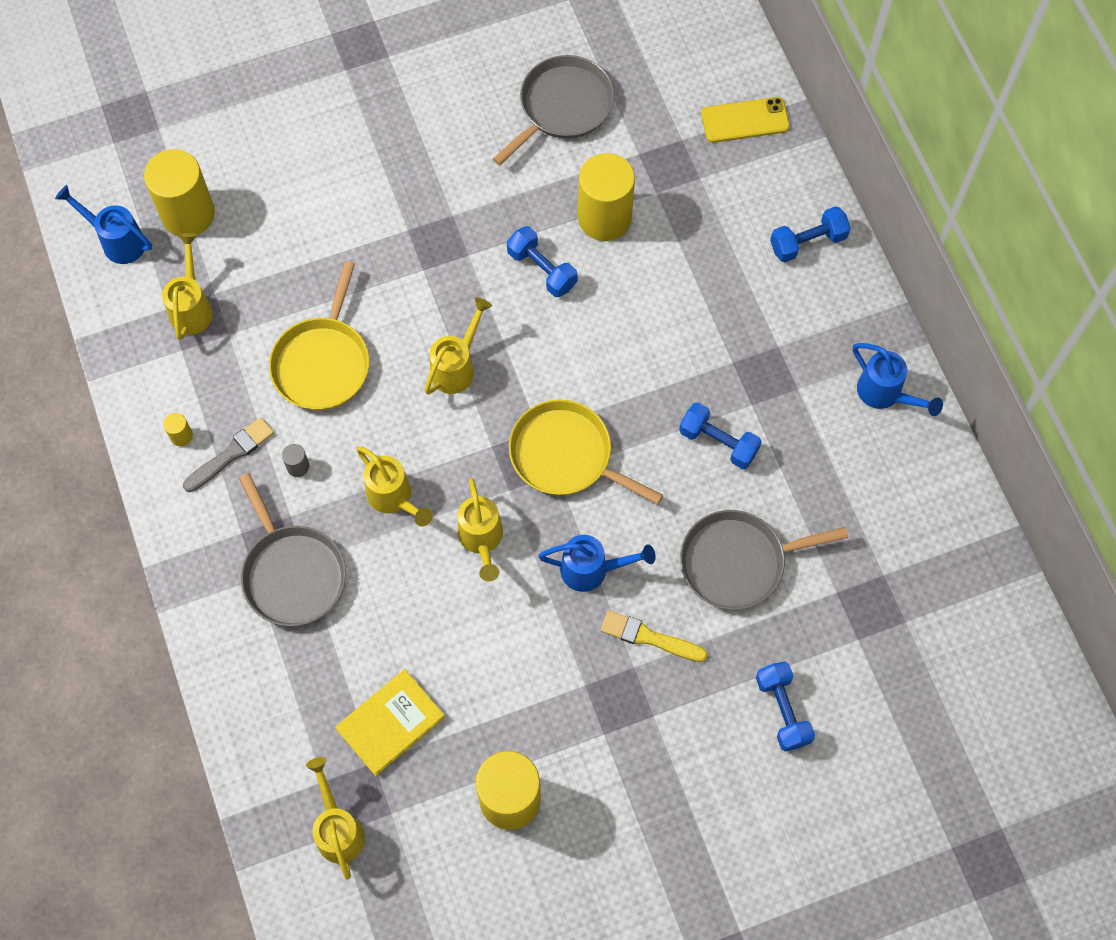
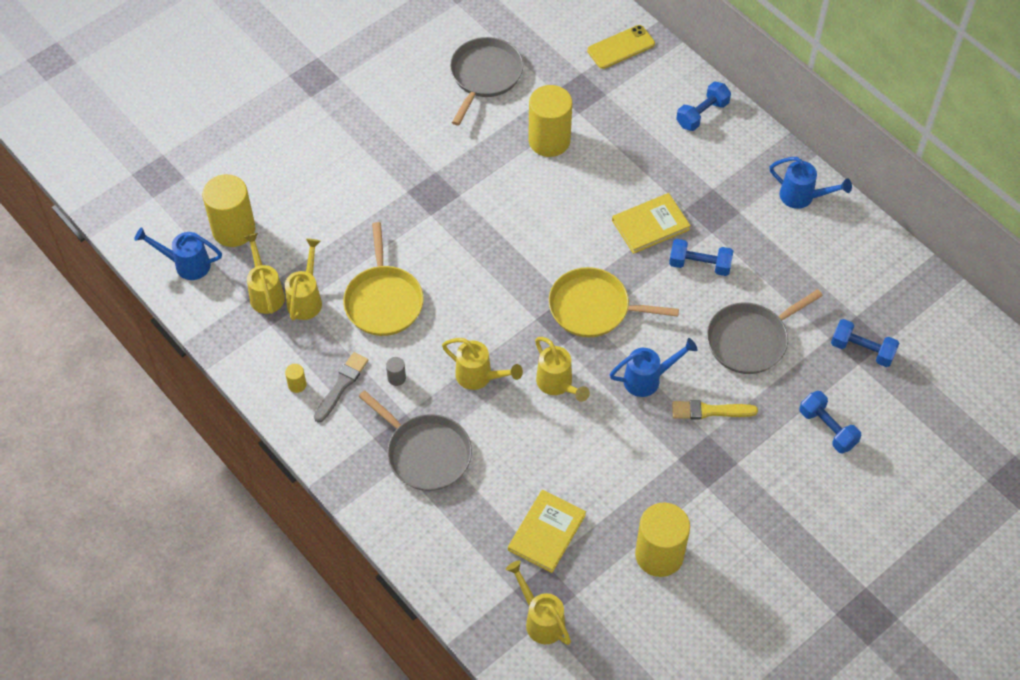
camera: 20 degrees left, 10 degrees down
(457, 366) = (486, 272): yellow watering can -> yellow watering can (306, 298)
(542, 269) = (519, 188): blue dumbbell -> blue dumbbell (862, 350)
(680, 370) = (650, 225): none -> yellow book

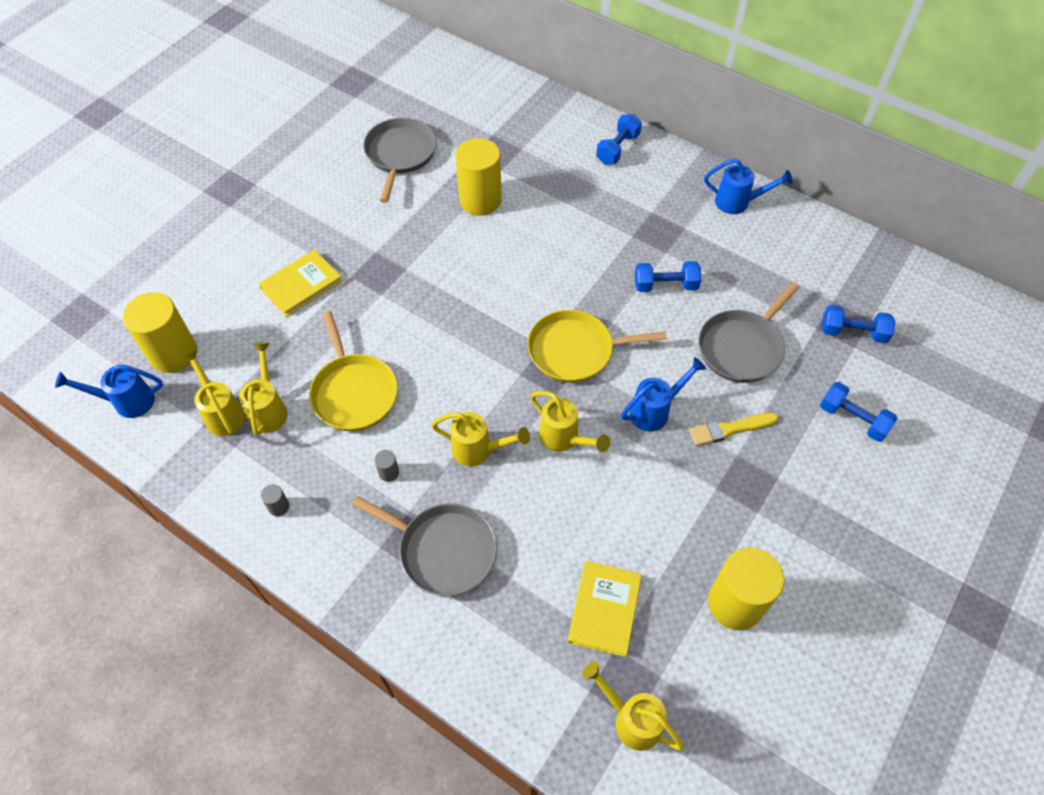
camera: 15 degrees left, 0 degrees up
(297, 385) = (279, 506): yellow cylinder -> grey cylinder
(341, 385) = (329, 495): grey brush -> none
(621, 47) = (522, 106): yellow phone -> none
(650, 225) = (604, 258): yellow book -> yellow book (301, 285)

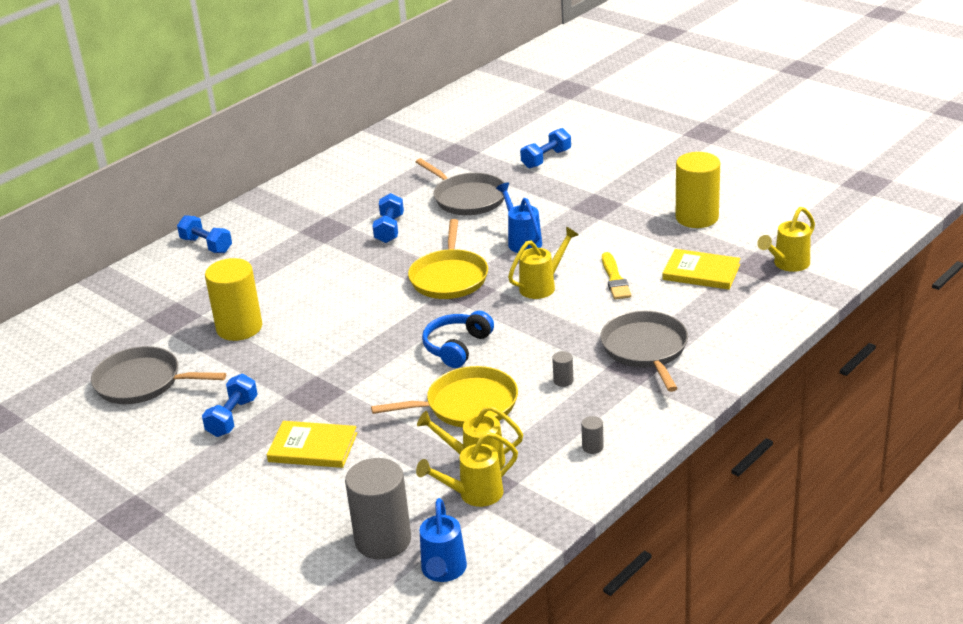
camera: 80 degrees left, 25 degrees down
(173, 353) = (383, 540): yellow cylinder -> grey cylinder
(301, 285) = (313, 447): yellow book -> yellow book turned 45 degrees counterclockwise
(443, 550) = (646, 349): grey pan -> grey pan turned 45 degrees counterclockwise
(448, 373) = (457, 347): none -> blue headphones
(479, 450) = (547, 330): yellow watering can -> none
(729, 429) = (546, 209): yellow brush -> yellow brush (615, 279)
(738, 202) = (306, 188): blue watering can -> none
(853, 332) = (465, 151): blue dumbbell -> blue dumbbell (232, 417)

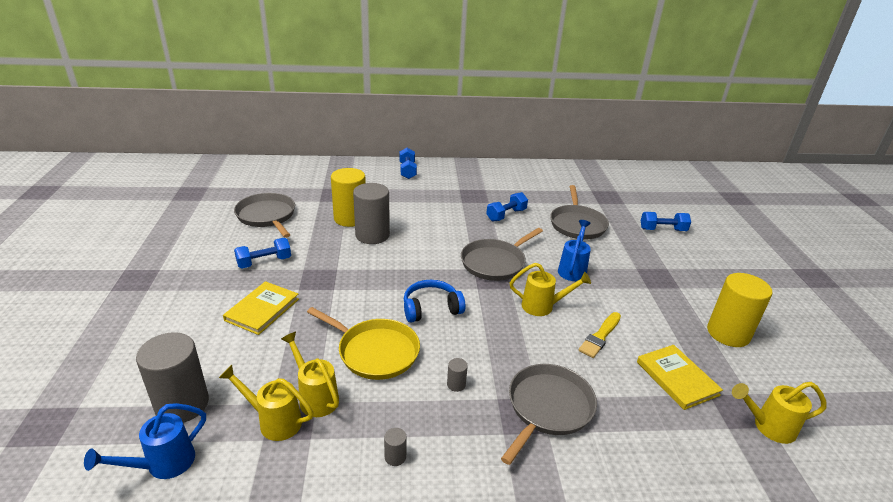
camera: 40 degrees right, 0 degrees up
(293, 327) = (372, 235): none -> grey cylinder
(313, 447) = (262, 309): yellow book -> yellow book turned 60 degrees clockwise
(449, 277) = (495, 262): yellow pan -> grey pan

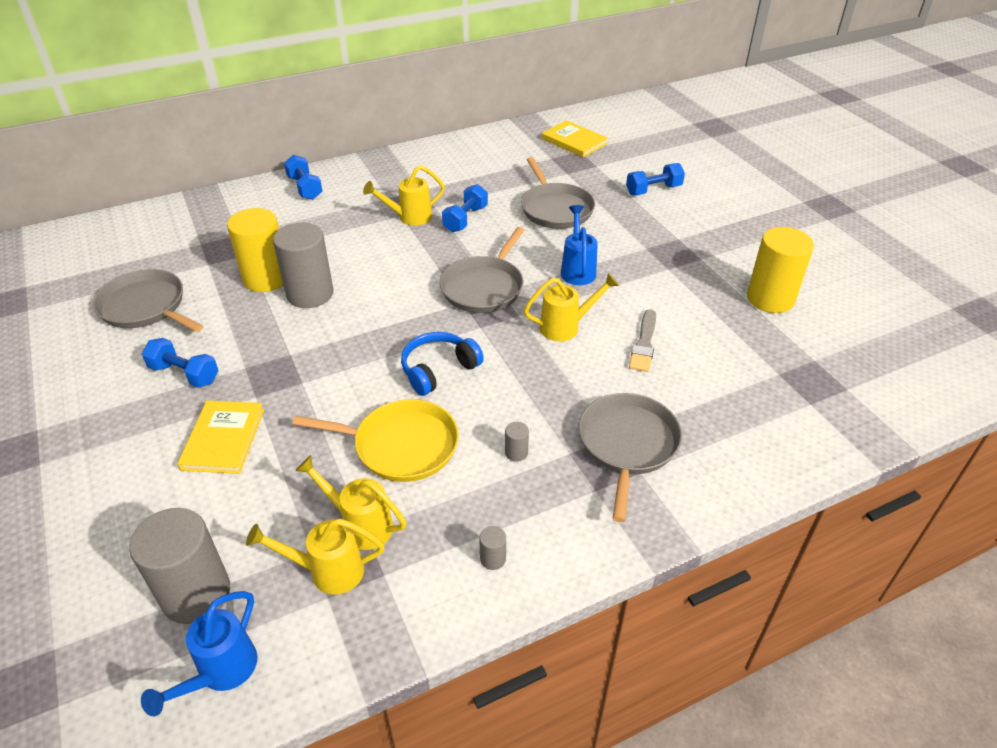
camera: 20 degrees left, 10 degrees up
(264, 262) = (184, 374): blue dumbbell -> blue dumbbell turned 75 degrees clockwise
(600, 336) = (644, 344): yellow brush -> grey brush
(677, 378) = (741, 366): yellow book -> yellow book (574, 141)
(767, 427) = (844, 390): yellow watering can -> yellow watering can (409, 217)

